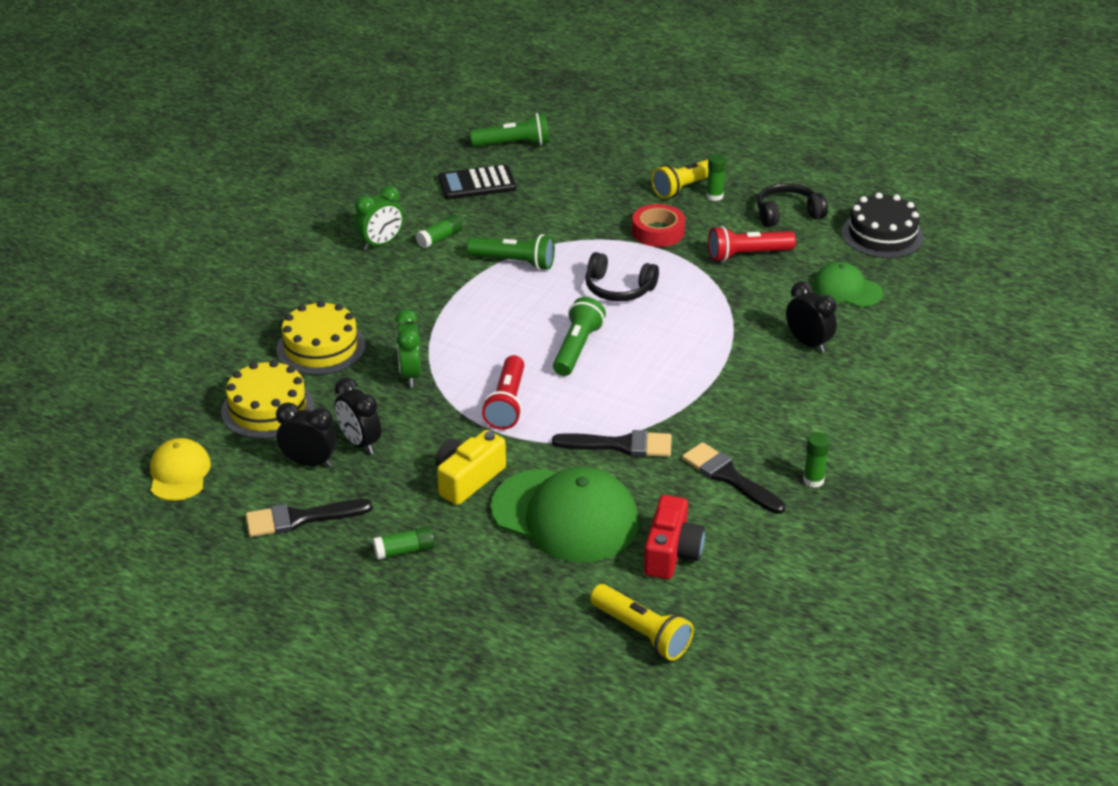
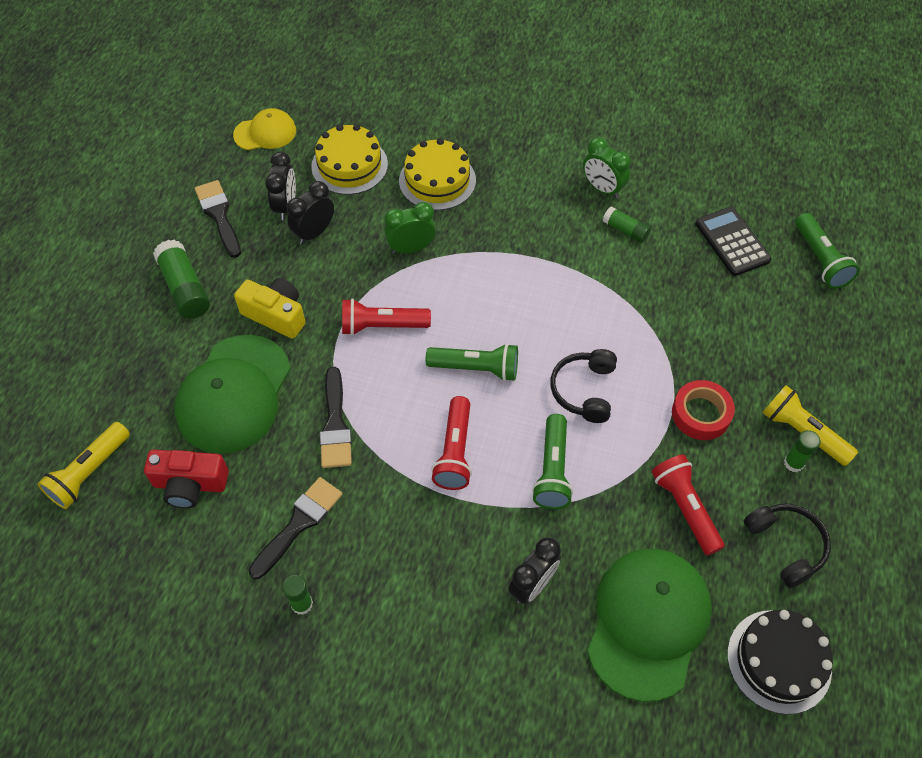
camera: 80 degrees right, 20 degrees up
(404, 551) = (185, 288): green glue stick -> green glue stick, size x1.69
(514, 262) = (604, 295): green flashlight -> green flashlight (552, 470)
(668, 371) = (455, 452): none -> red flashlight
(847, 289) = (648, 623): green cap -> green cap, size x1.83

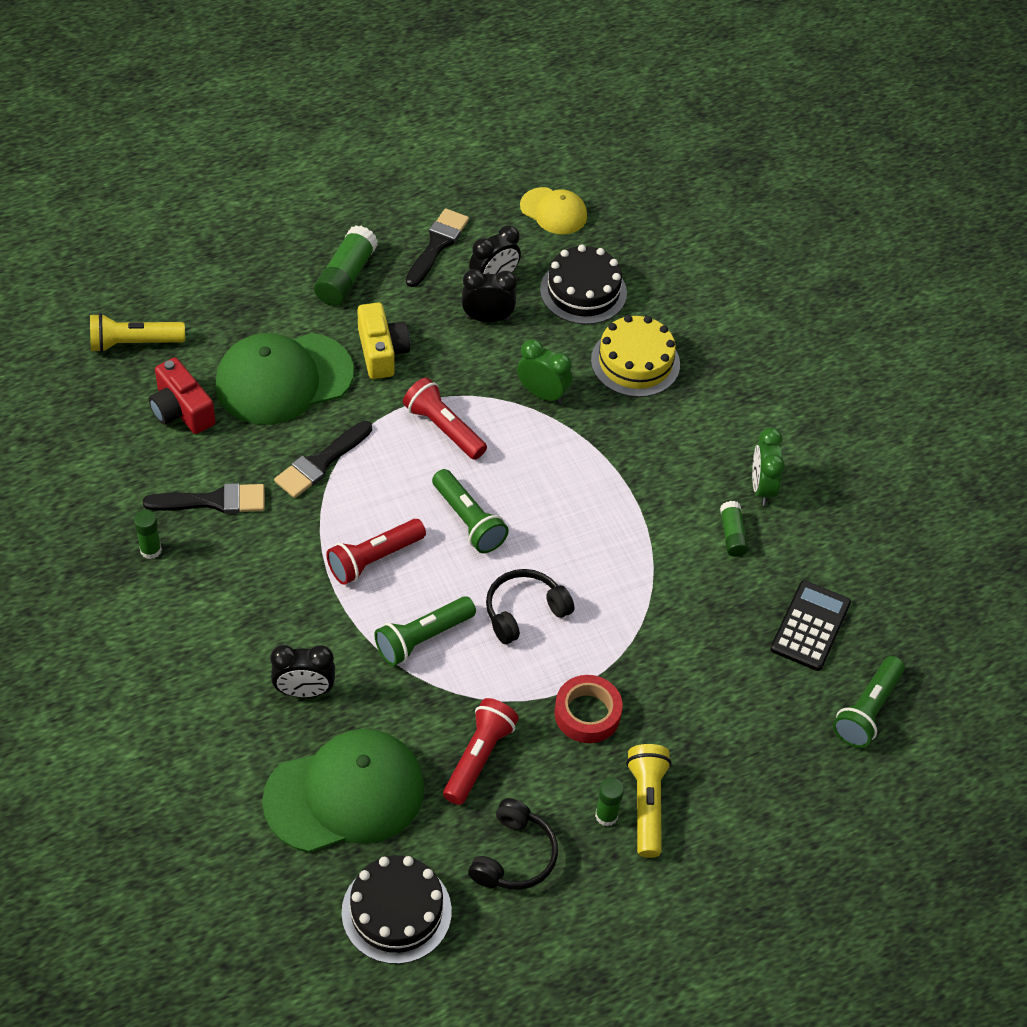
camera: 45 degrees right, 5 degrees down
(349, 165) = (583, 291): yellow cake -> black cake

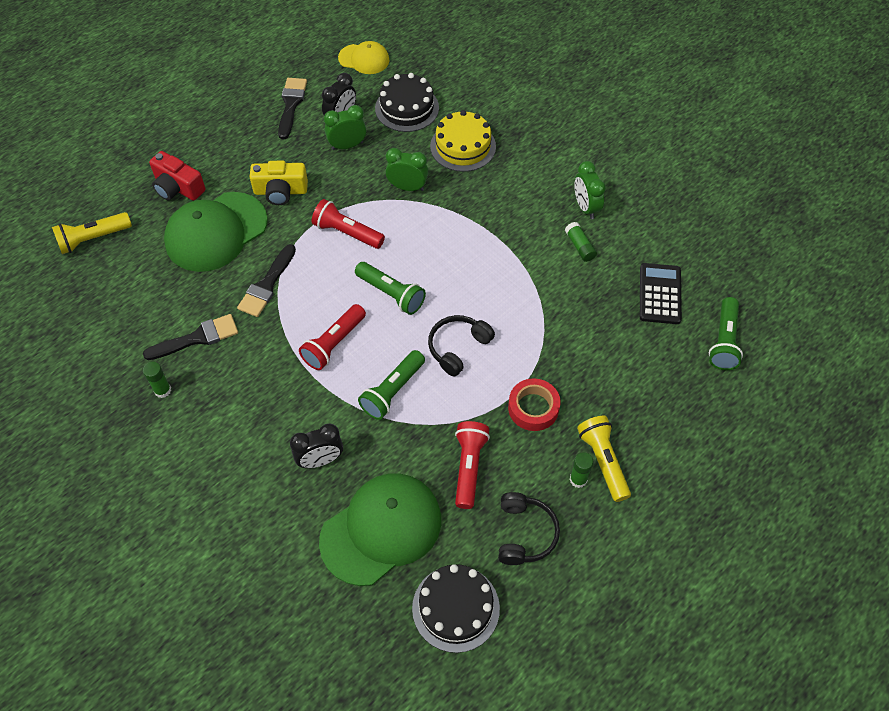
camera: 15 degrees left, 5 degrees up
(181, 410) = (147, 277): red camera -> red camera (178, 187)
(346, 277) = (234, 145): green glue stick -> none
(381, 352) = (280, 191): yellow camera -> yellow camera turned 120 degrees clockwise
(487, 318) = (347, 145): black clock -> green clock

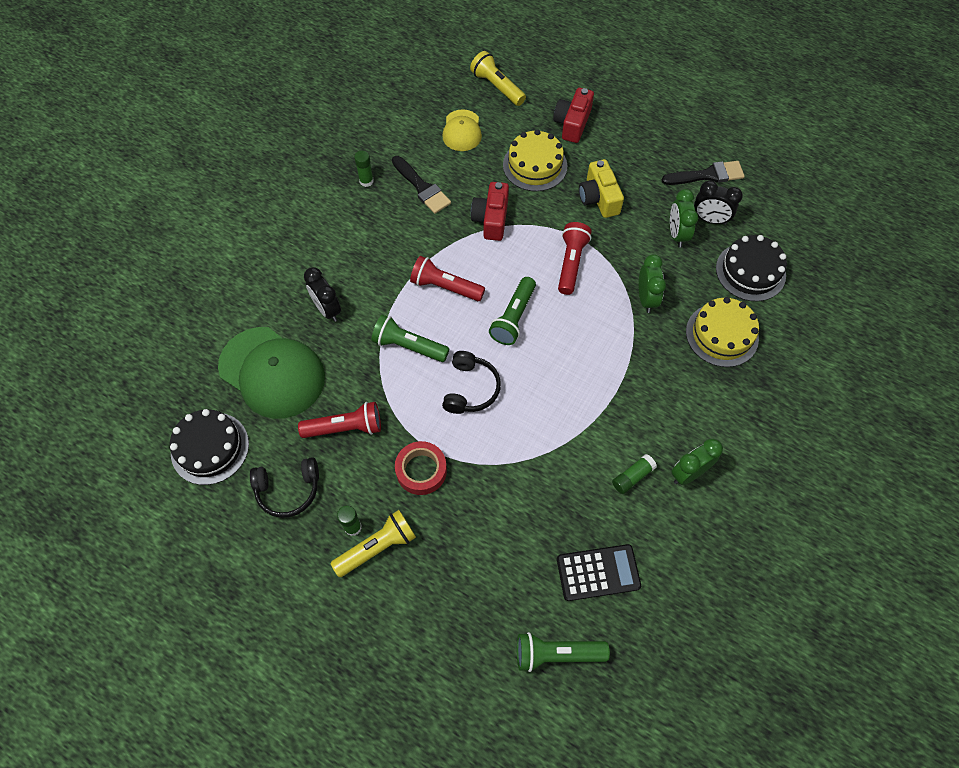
camera: 75 degrees right, 5 degrees up
(216, 232) = (535, 165): green cap -> yellow cake
(267, 285) = (491, 219): black brush -> red camera
(347, 145) = (677, 234): green clock -> green clock turned 150 degrees counterclockwise
(364, 59) = (799, 217): yellow cap -> yellow cap (462, 131)
(458, 347) = (470, 389): black headphones -> black headphones turned 75 degrees clockwise

